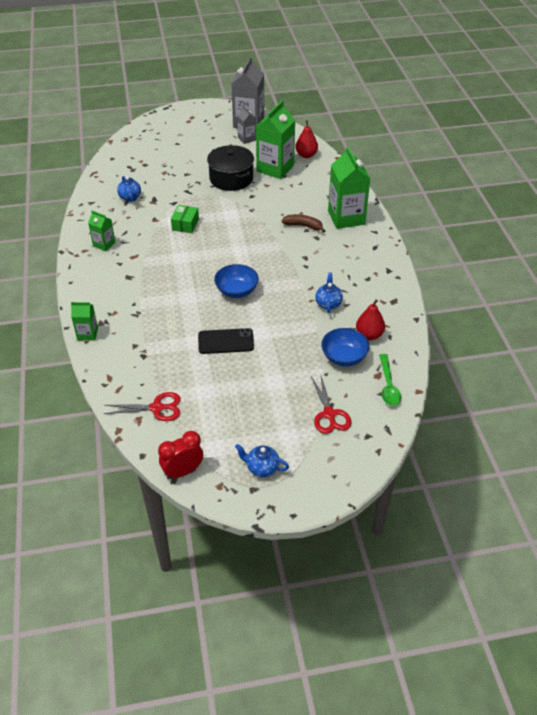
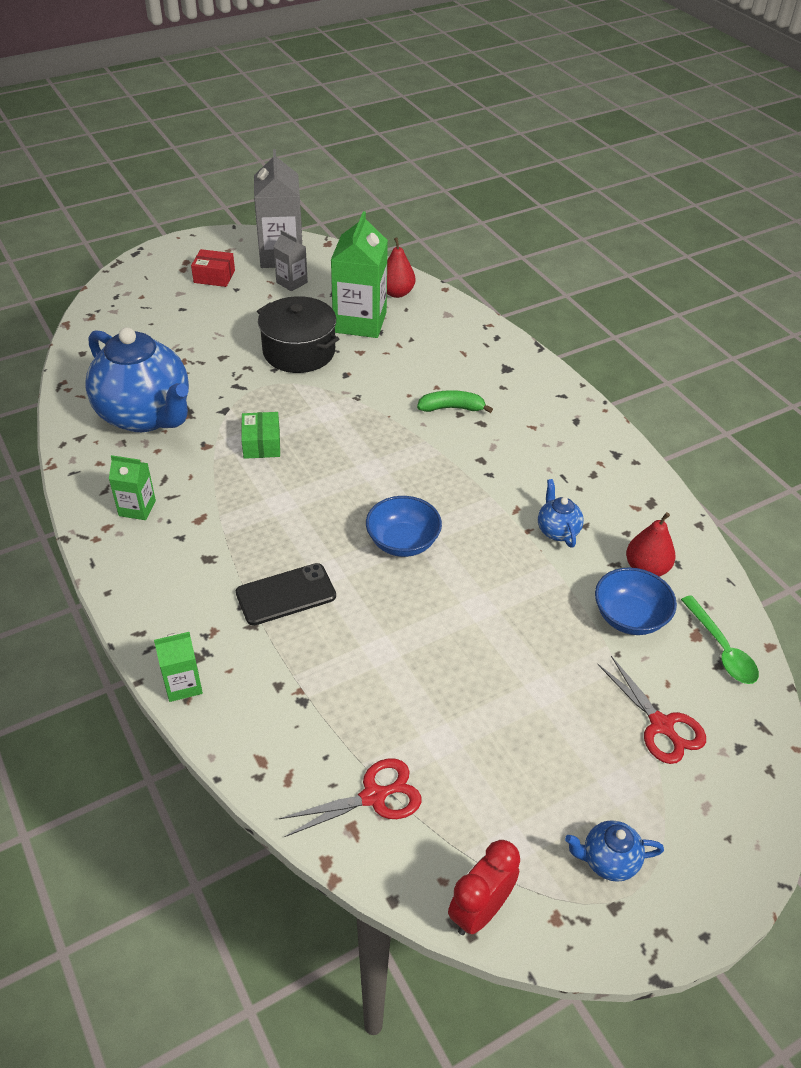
camera: 20 degrees left, 0 degrees up
(130, 198) = (146, 416): blue teapot -> blue teapot, size x2.40
(204, 128) = (214, 276): none -> red box
(226, 341) = (430, 637): black phone -> black phone (286, 594)
(303, 226) = (452, 408): brown banana -> green banana
(346, 218) = (509, 382): green carton -> none

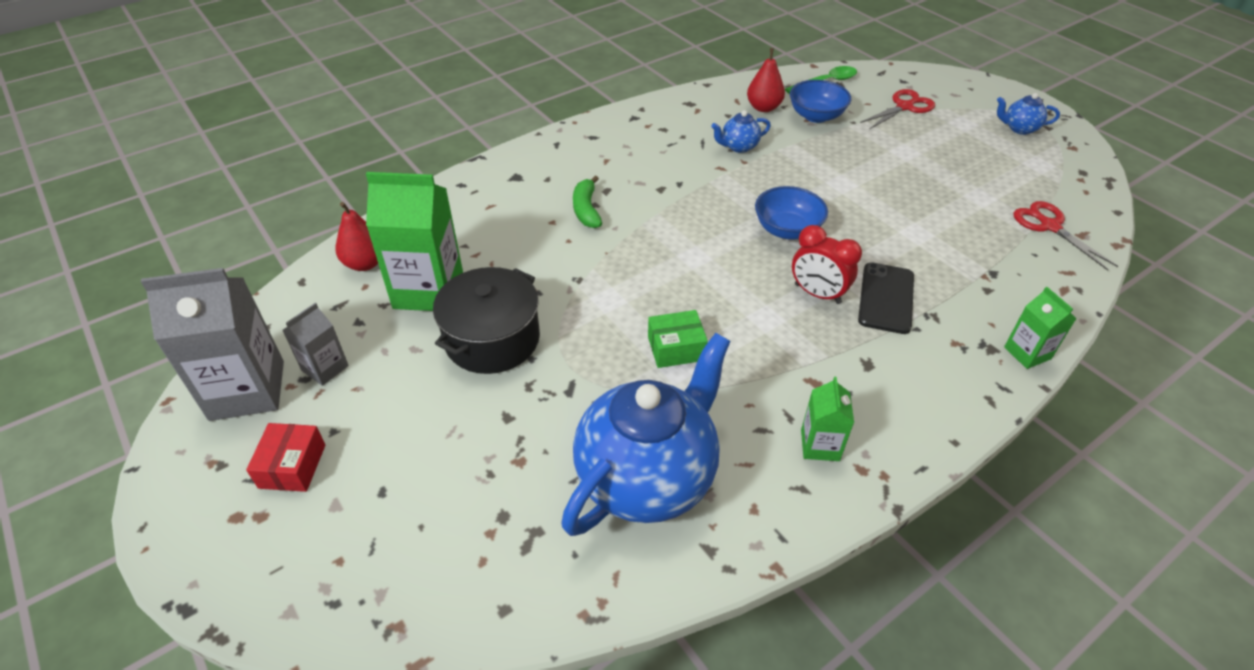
camera: 95 degrees left, 0 degrees up
(286, 594) = (886, 298): black phone -> black phone turned 45 degrees clockwise
(480, 910) = (1093, 176): red clock -> red clock (817, 294)
(608, 861) = (1019, 128): blue teapot -> blue teapot turned 105 degrees clockwise

